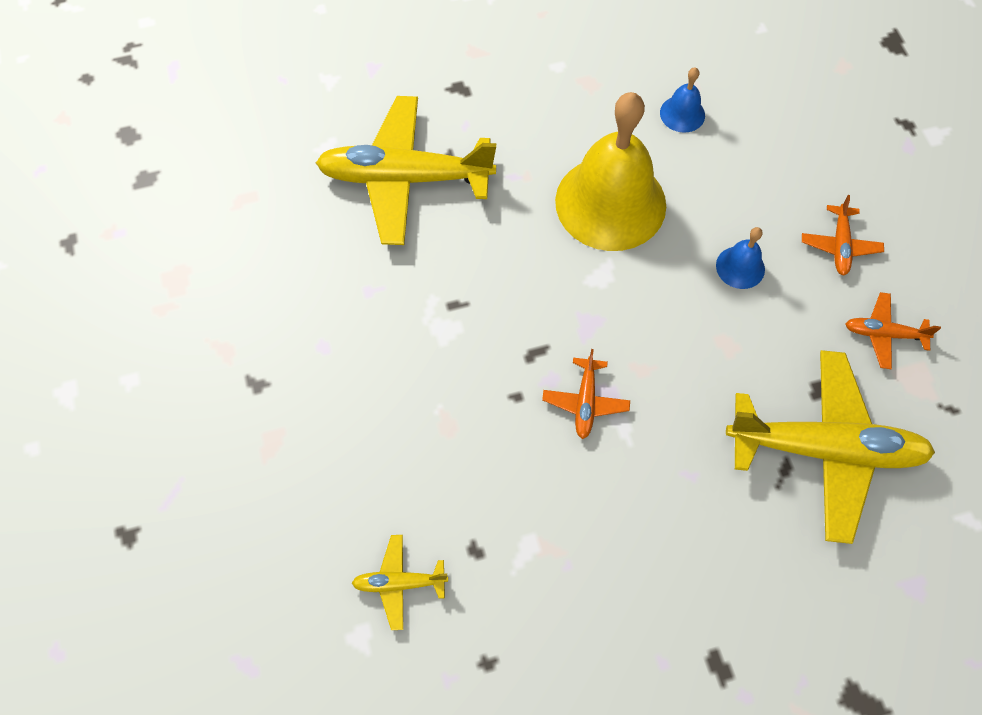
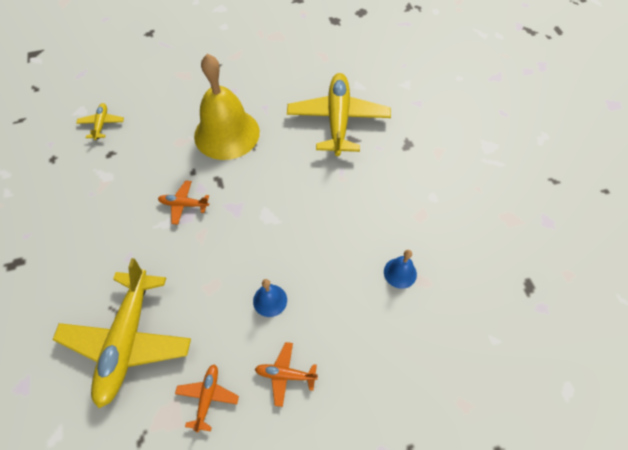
camera: 90 degrees right, 5 degrees down
(610, 203) = (322, 223): yellow bell -> yellow bell (227, 133)

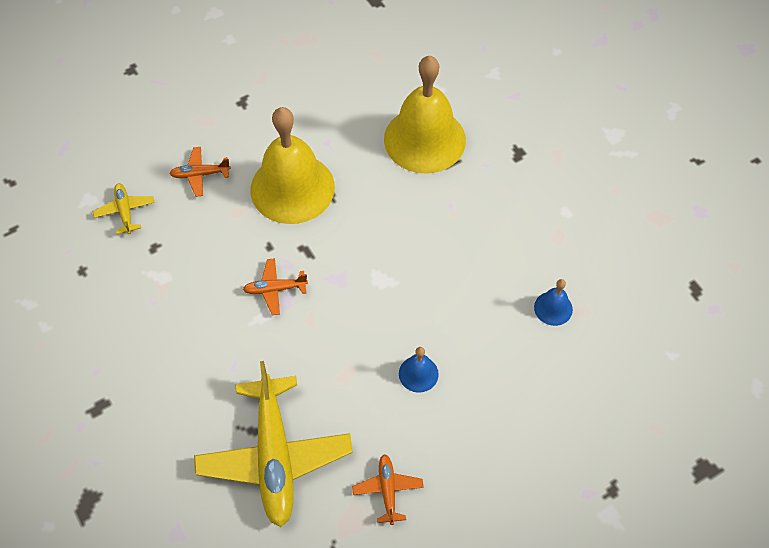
camera: 15 degrees left, 0 degrees up
(285, 375) = (463, 446): orange plane -> orange plane (200, 174)
(338, 119) = (424, 139): yellow plane -> yellow bell

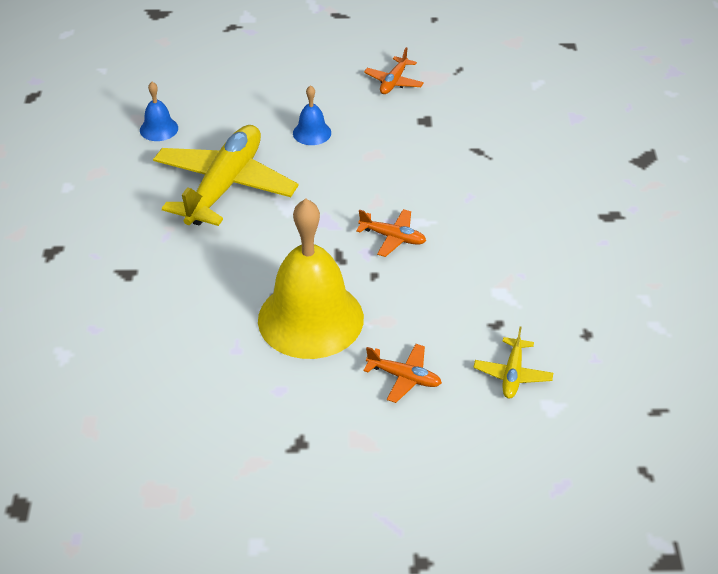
camera: 150 degrees left, 15 degrees down
(274, 457) = (470, 129): yellow plane -> yellow plane (225, 186)
(424, 139) = (130, 305): yellow bell -> none

